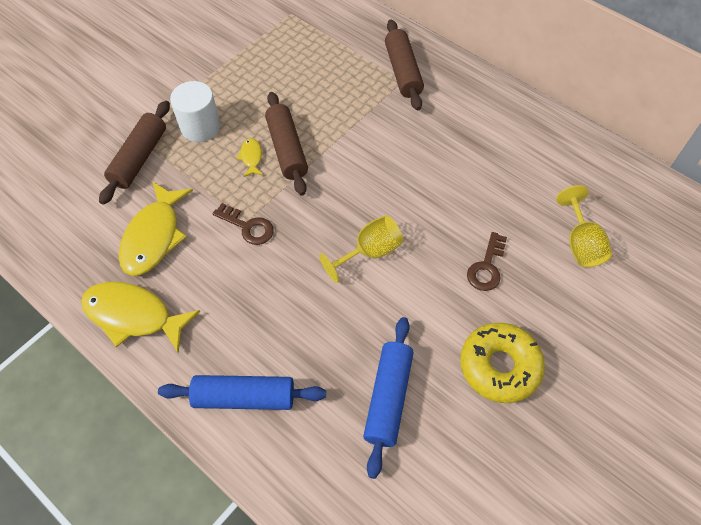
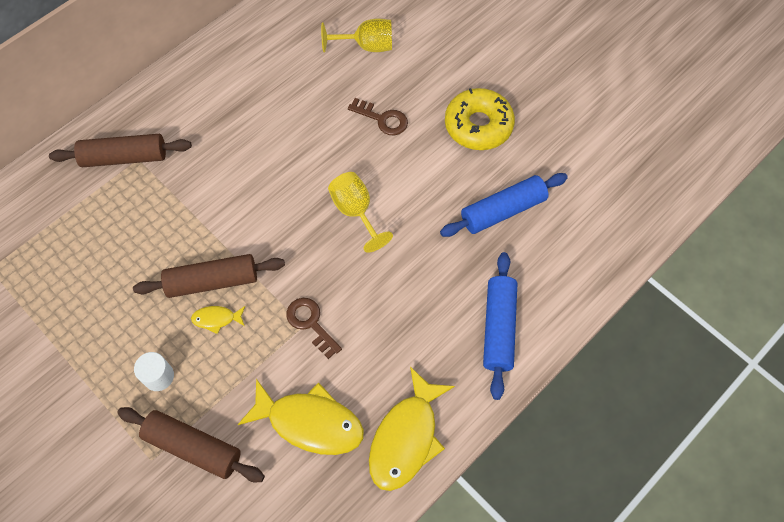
camera: 85 degrees left, 5 degrees up
(200, 127) = (159, 376): white cylinder -> white cylinder, size x0.63
(248, 227) = (310, 323): brown key -> brown key turned 75 degrees counterclockwise
(388, 398) = (503, 211): blue rolling pin -> blue rolling pin turned 45 degrees counterclockwise

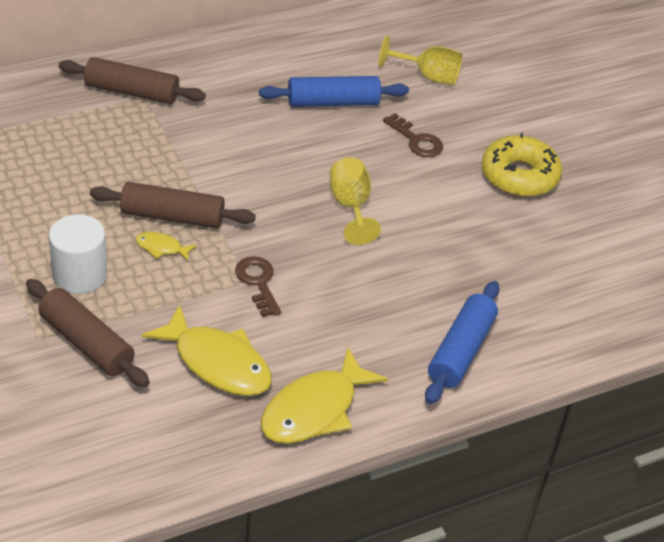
camera: 15 degrees right, 20 degrees down
(159, 376) = (80, 275): white cylinder -> white cylinder, size x1.58
(503, 211) = (513, 255): blue rolling pin -> blue rolling pin (333, 102)

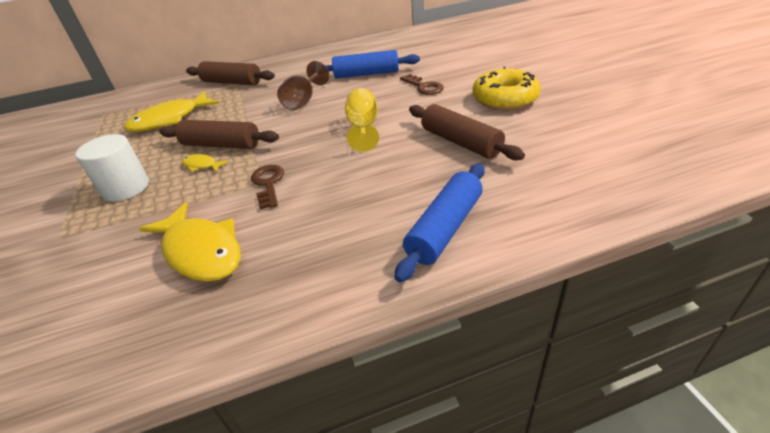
camera: 15 degrees right, 5 degrees down
(87, 343) = (95, 239): brown rolling pin -> brown rolling pin (461, 142)
(256, 147) = (303, 101): none -> brown goblet
(315, 409) = (278, 293): yellow fish -> yellow fish (170, 120)
(428, 76) = (437, 56): yellow goblet -> none

